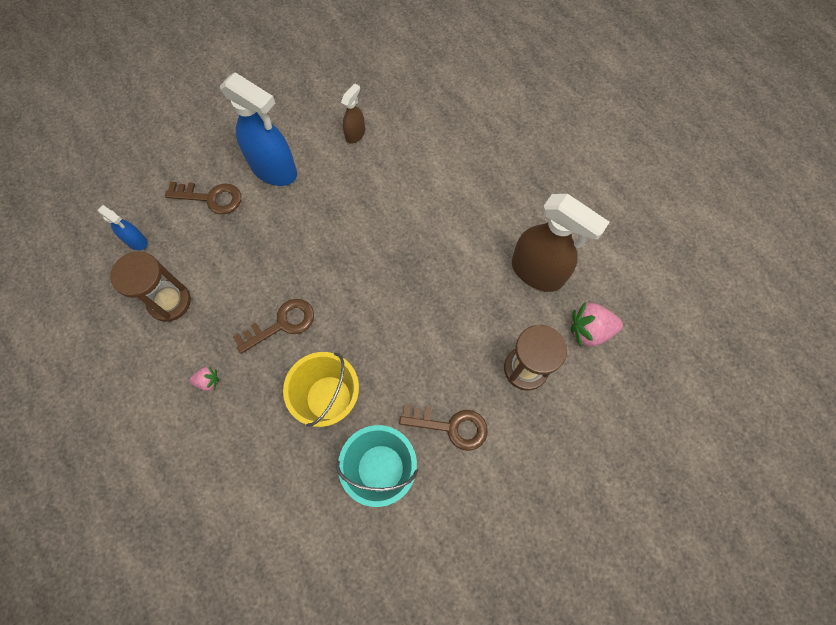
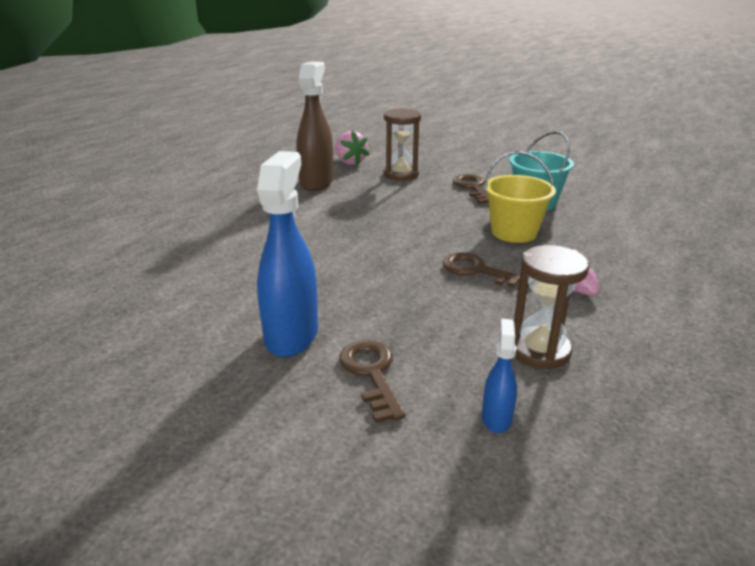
camera: 115 degrees left, 40 degrees down
(355, 134) = (204, 293): brown spray bottle -> none

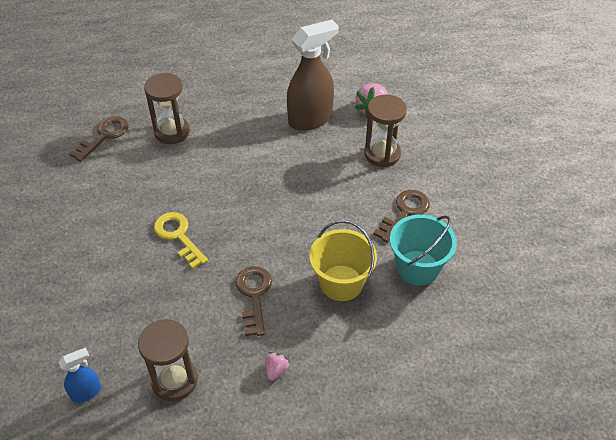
camera: 50 degrees right, 20 degrees up
(210, 236) = (172, 132): none -> brown hourglass
(292, 335) = (94, 252): blue spray bottle -> none
(349, 280) = (178, 236): none -> yellow key
(371, 374) = (85, 312): brown key -> brown key (104, 136)

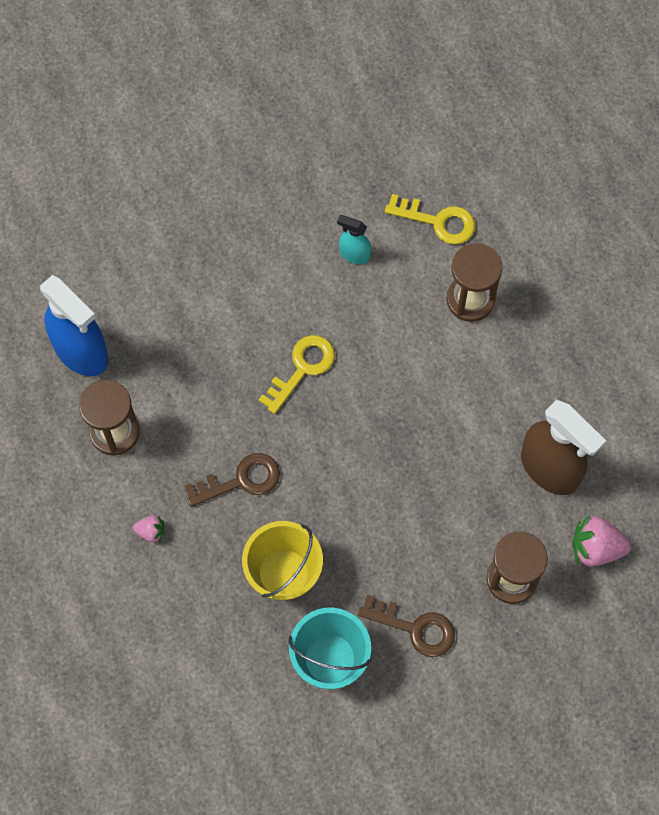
camera: 75 degrees right, 20 degrees up
(86, 392) = (81, 351): blue spray bottle -> blue spray bottle, size x2.05
(103, 186) = (354, 254): none -> turquoise spray bottle
(104, 136) = (437, 221): brown key -> yellow key

